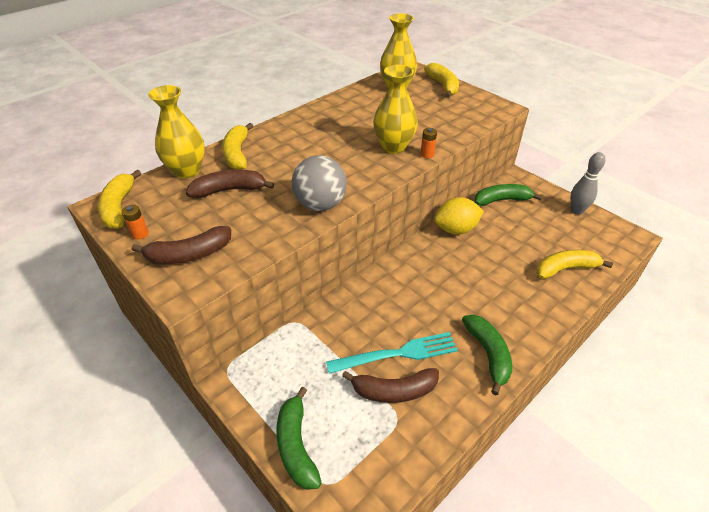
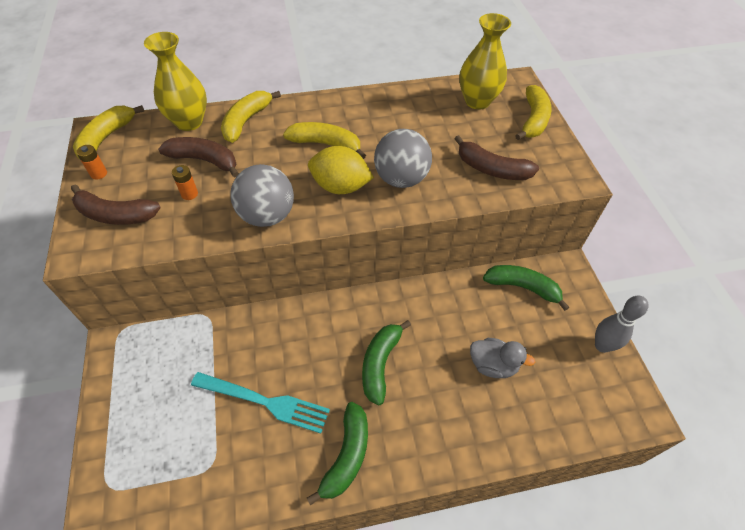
camera: 30 degrees right, 10 degrees up
(296, 445) = (114, 435): green banana -> green banana (380, 364)
(393, 147) = (401, 179): yellow vase -> grey ball
(394, 391) = (230, 437): brown banana -> brown banana (491, 169)
(427, 154) = (427, 204): orange battery -> orange battery (189, 194)
(456, 229) = (439, 297): yellow lemon -> yellow lemon (340, 187)
(526, 252) = (493, 365): none -> grey duck
(565, 269) = (519, 410): yellow banana -> yellow banana (326, 144)

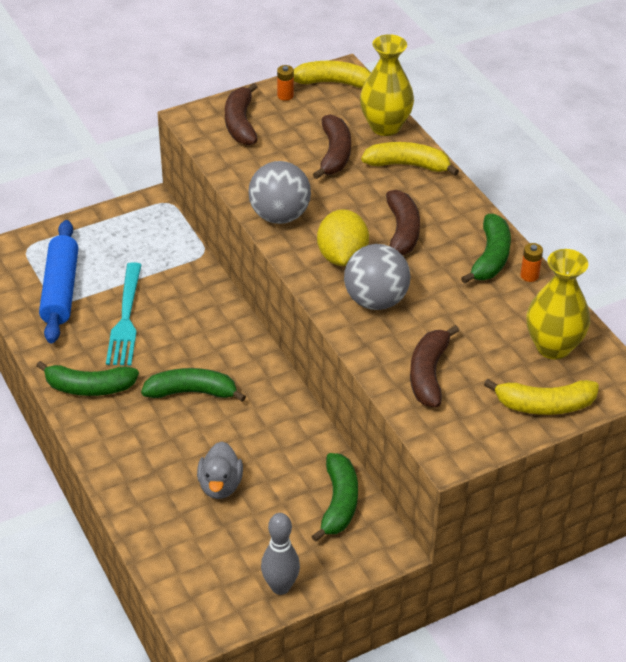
camera: 75 degrees right, 10 degrees down
(189, 194) = (285, 158): orange battery -> orange battery (529, 275)
(195, 460) = (61, 290): none -> blue rolling pin
(326, 144) = (402, 232): yellow banana -> brown banana
(375, 106) = (490, 257): none -> green banana

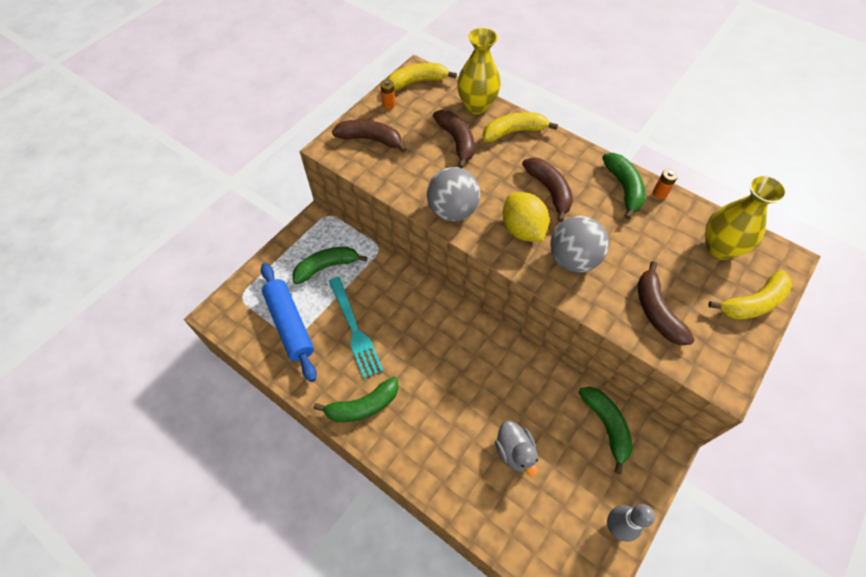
camera: 25 degrees left, 15 degrees up
(192, 392) = (443, 375): green banana -> green banana (327, 267)
(240, 123) = (371, 139): brown banana -> brown banana turned 135 degrees clockwise

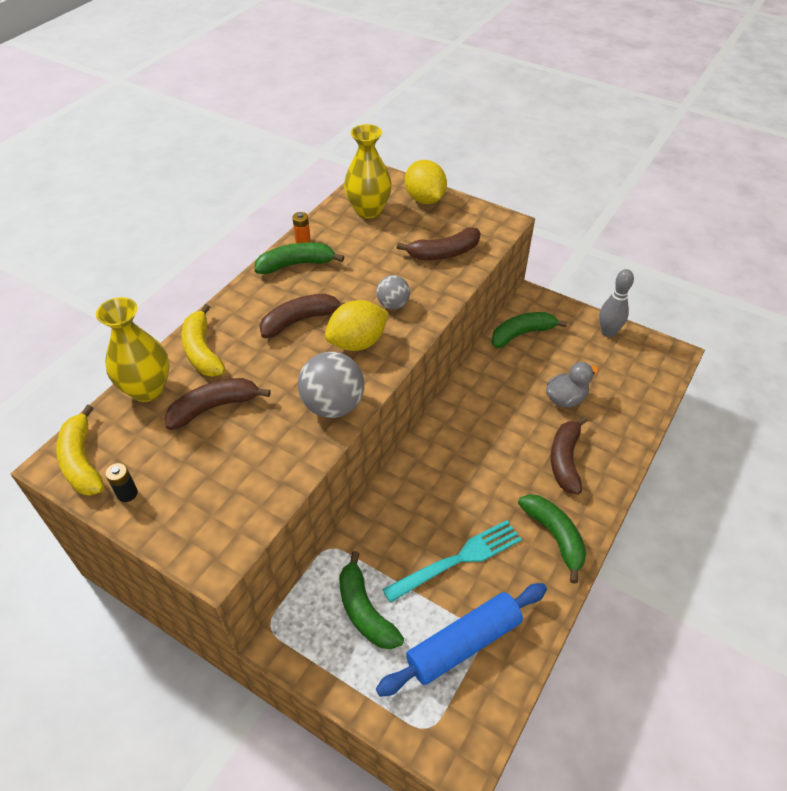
camera: 95 degrees left, 10 degrees down
(371, 139) = (201, 508): brown banana -> brown banana (565, 460)
(389, 104) = (127, 493): orange battery -> black battery
(572, 259) = (393, 304): grey ball -> grey ball, size x0.58
(752, 303) = (425, 199): yellow banana -> yellow lemon

